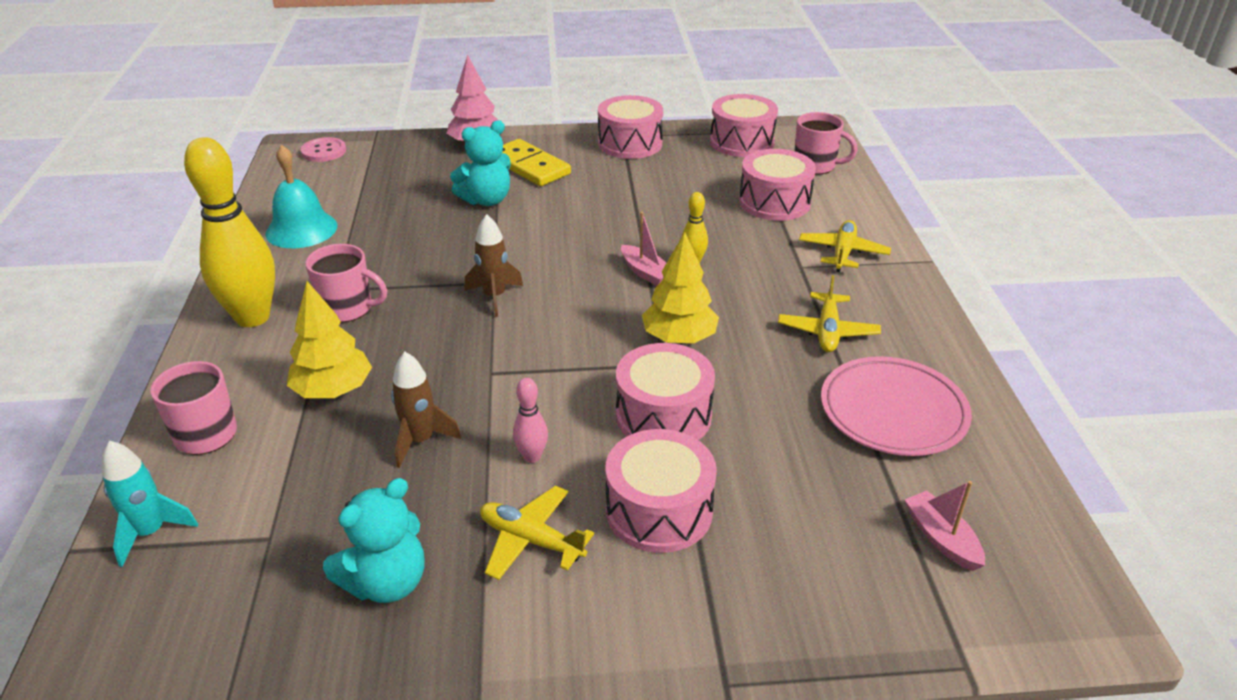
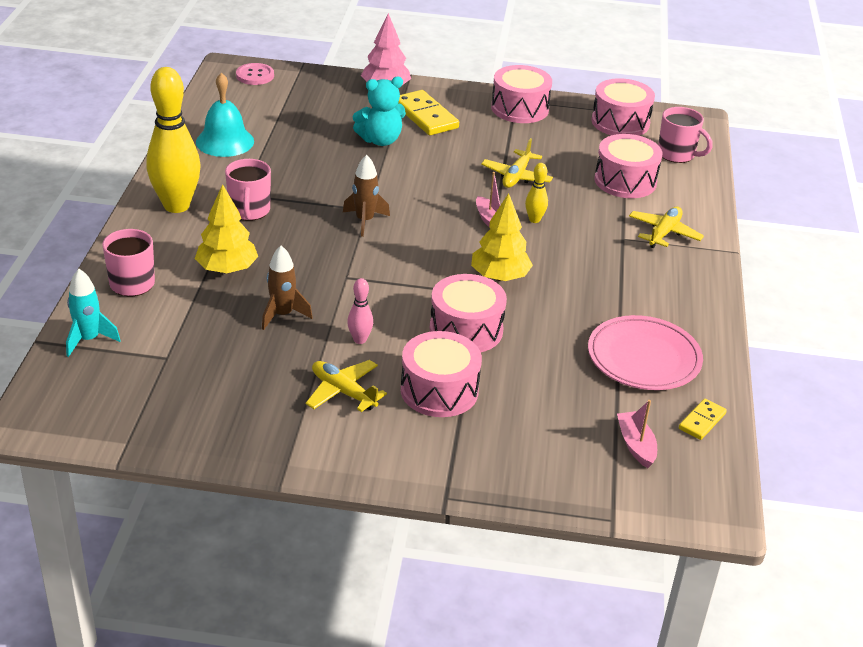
camera: 10 degrees right, 0 degrees up
(348, 308) = (249, 211): pink mug -> pink mug turned 60 degrees clockwise
(386, 582) = (239, 398): turquoise teddy bear -> none
(827, 331) = (621, 292): yellow plane -> yellow plane (516, 176)
(1004, 485) = (702, 421): none -> yellow domino

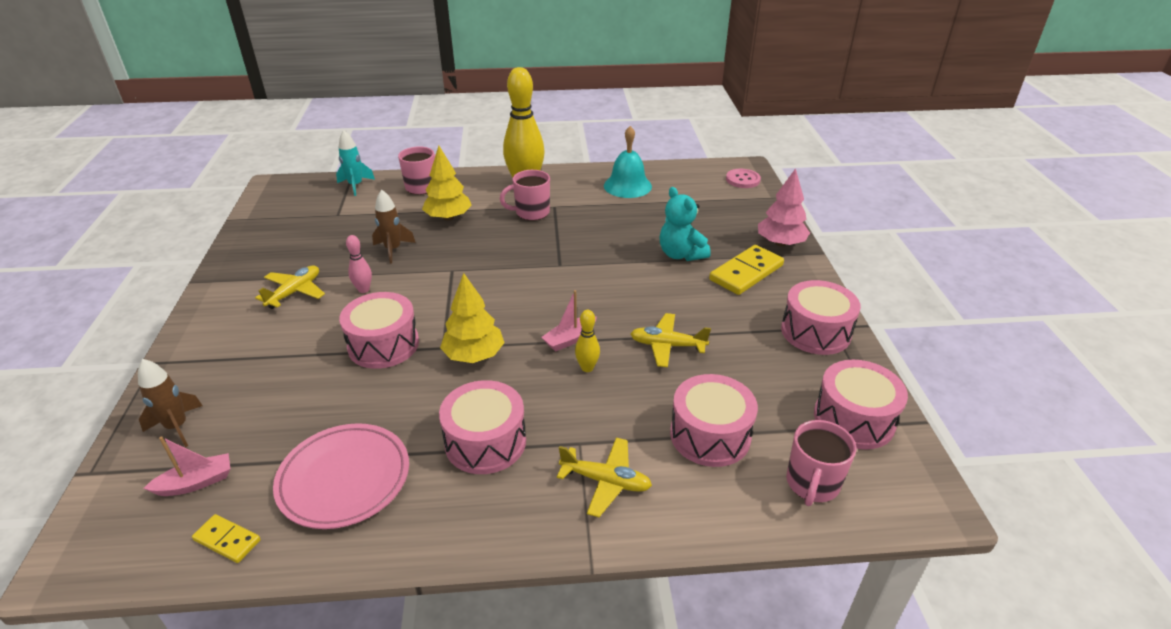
camera: 80 degrees right, 0 degrees up
(365, 221) = (540, 266): brown rocket -> brown rocket (177, 427)
(439, 390) = (294, 340): pink drum -> pink drum (485, 442)

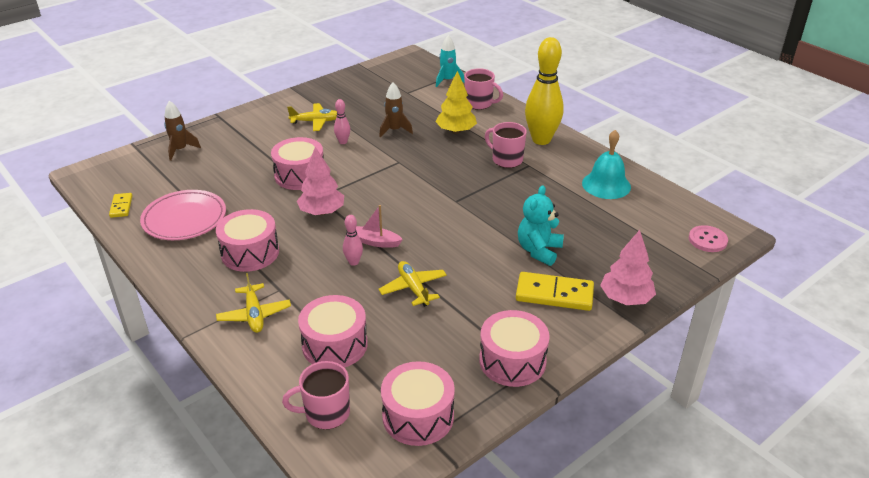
camera: 55 degrees right, 0 degrees up
(196, 482) = (149, 177): pink boat -> none
(474, 355) = (322, 212): yellow tree -> pink tree
(587, 368) = (353, 262): yellow bowling pin -> pink bowling pin

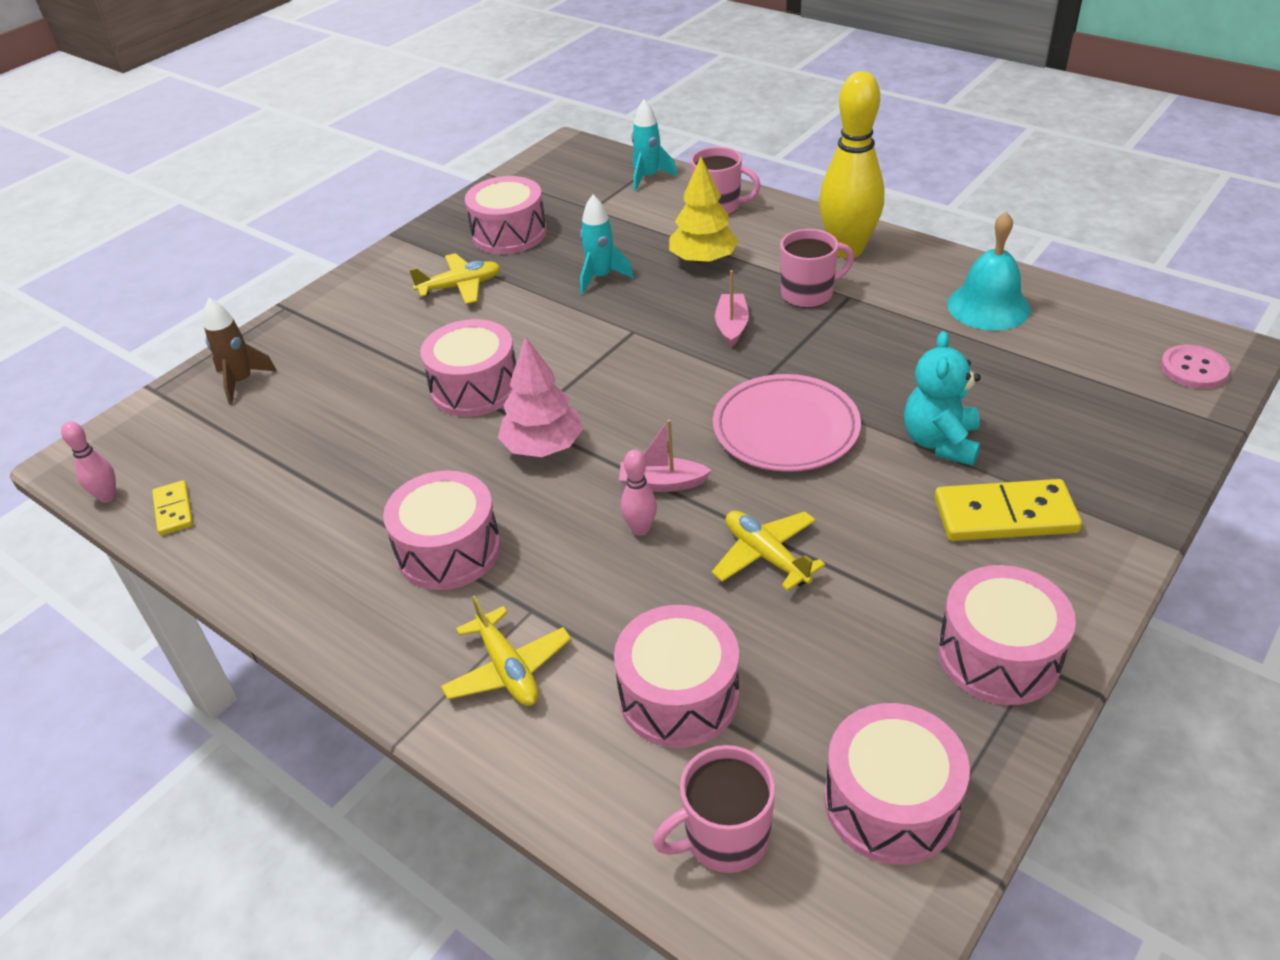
camera: 10 degrees left, 5 degrees up
(184, 219) = (301, 510): pink plate -> pink plate (785, 429)
(343, 142) = (523, 314): pink bowling pin -> pink bowling pin (107, 497)
(355, 98) = (509, 233): none -> pink drum
(394, 130) = (601, 277): brown rocket -> turquoise rocket
(454, 169) = (731, 326): none -> pink boat
(506, 160) = (808, 294): pink mug -> pink mug turned 135 degrees clockwise
(625, 298) = (1122, 498): pink tree -> none

